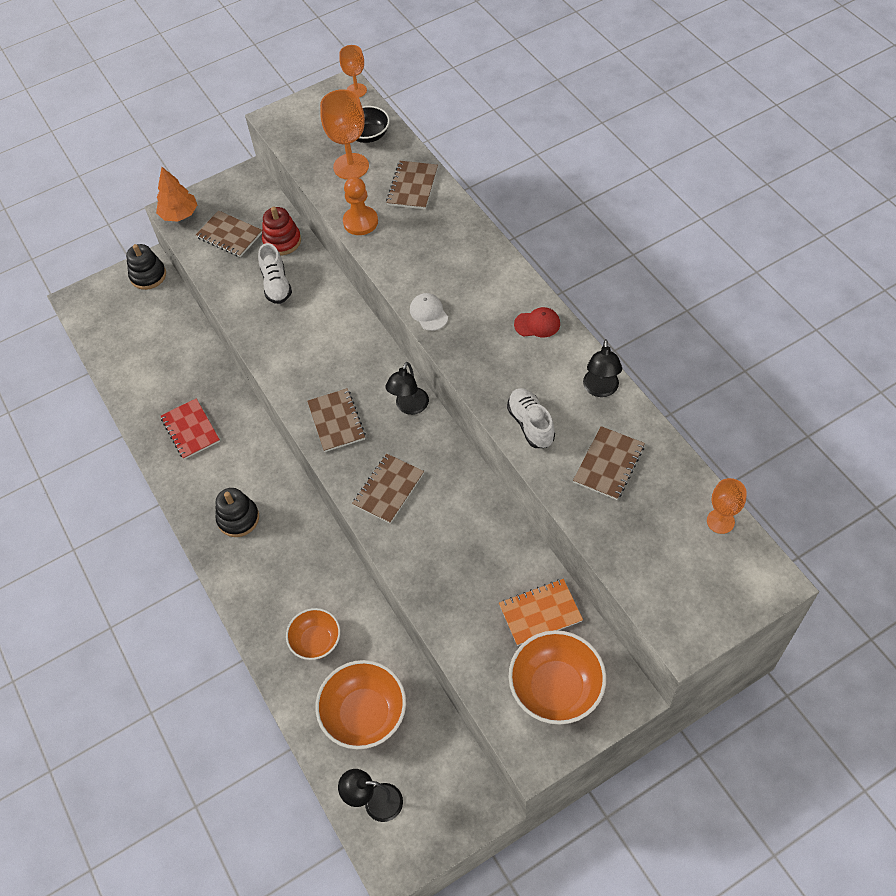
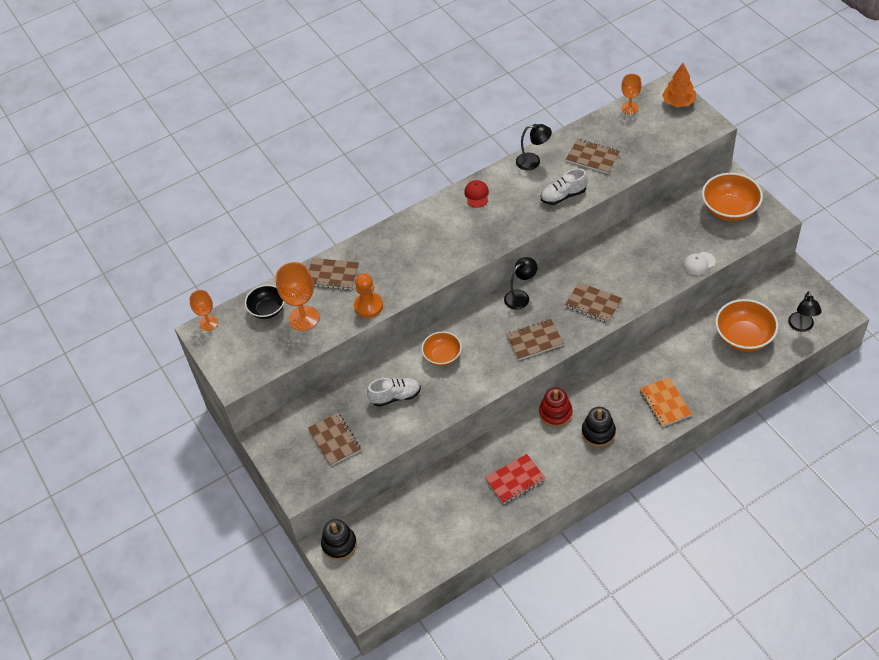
camera: 90 degrees left, 5 degrees down
(179, 214) = (304, 485): orange tree -> orange tree (678, 102)
(229, 235) = (334, 440): brown notebook -> brown notebook turned 60 degrees counterclockwise
(282, 241) = (345, 398): red stacking toy -> red stacking toy (555, 413)
(316, 641) = (694, 370): orange bowl -> orange bowl (442, 356)
(409, 407) = (520, 296): black lamp -> black lamp turned 60 degrees counterclockwise
(428, 313) = (465, 256): white cap -> white cap (699, 263)
(540, 613) = (679, 218): orange notebook -> orange notebook (665, 403)

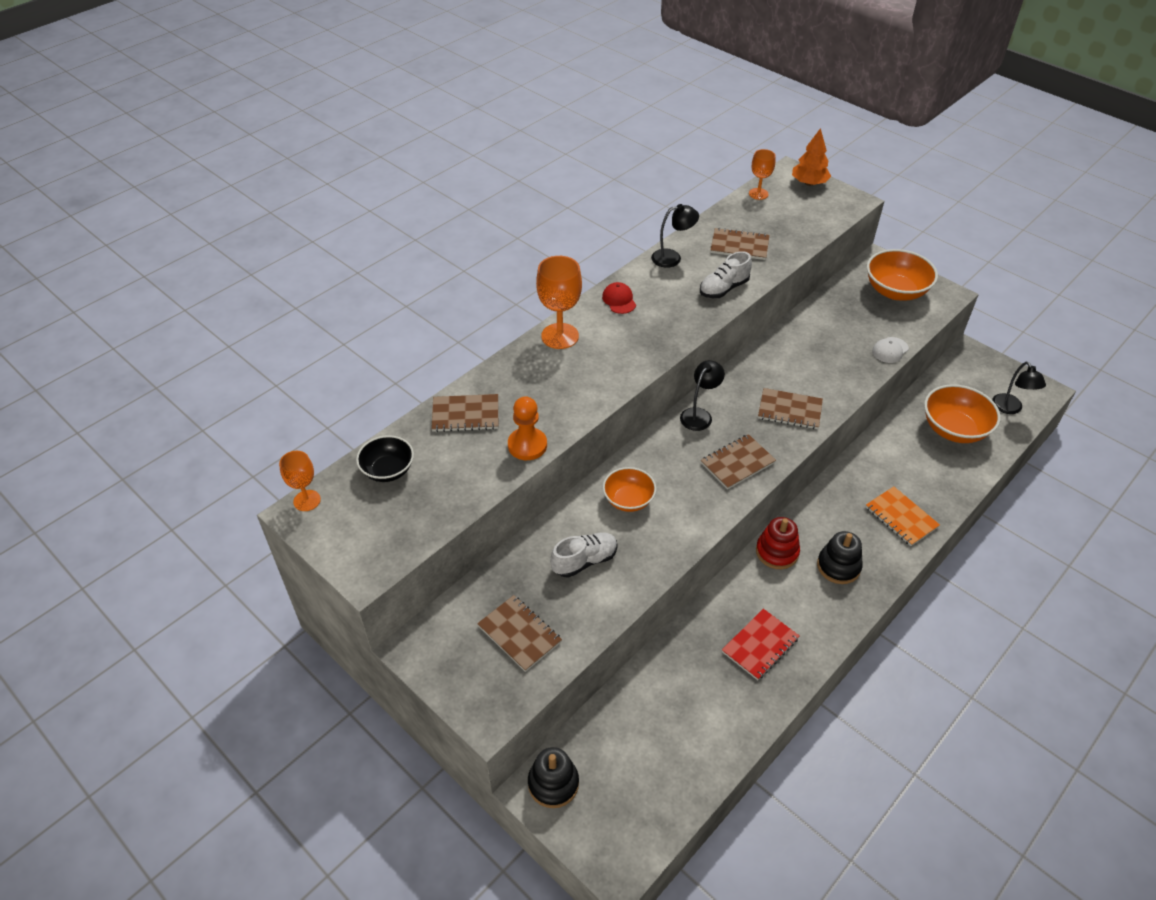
camera: 20 degrees left, 5 degrees down
(303, 318) = (443, 474): orange goblet -> orange goblet (560, 336)

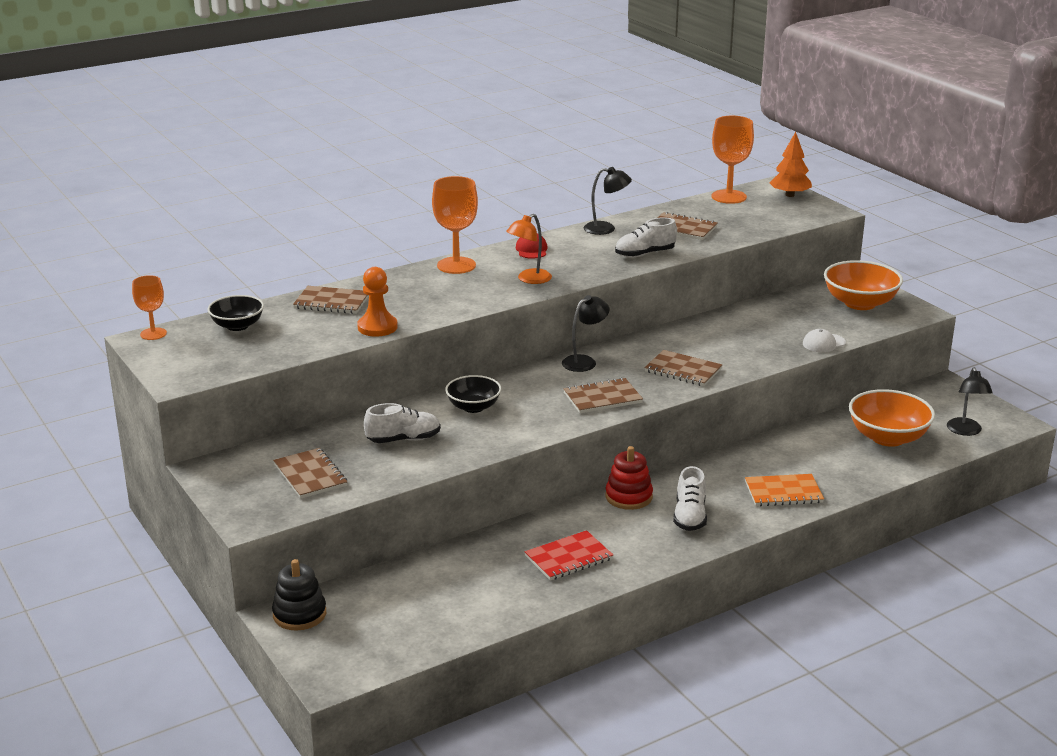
camera: 15 degrees right, 20 degrees down
(628, 500) = (473, 407): orange bowl -> black bowl
(637, 345) = (529, 279): none -> orange lamp
(758, 194) = (729, 197): orange goblet -> orange goblet, size x1.64
(838, 566) = (690, 516): black stacking toy -> white shoe
(901, 517) = (783, 492): orange notebook -> orange notebook turned 75 degrees counterclockwise

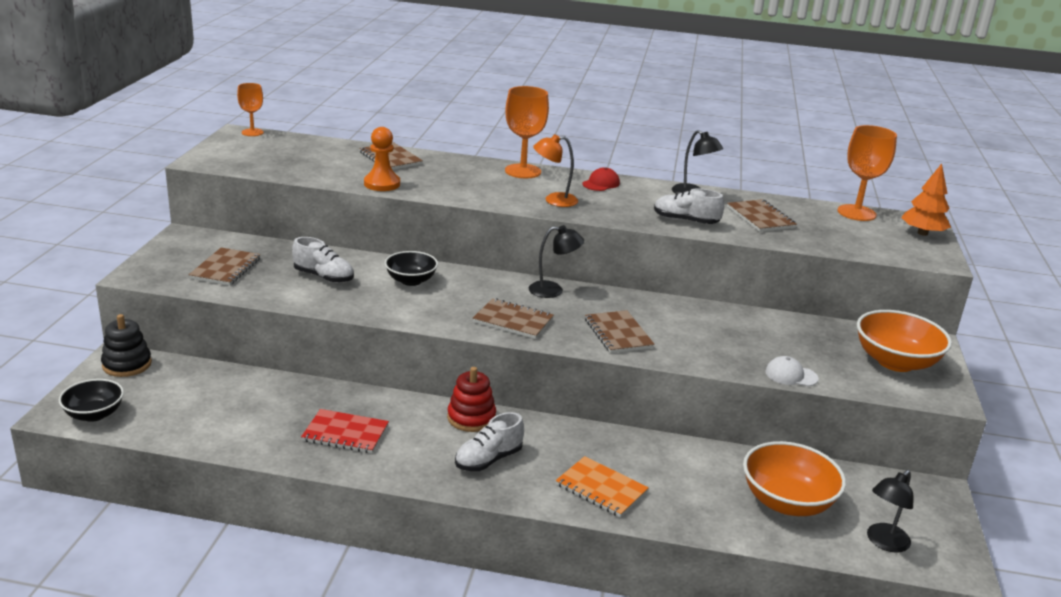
camera: 40 degrees right, 0 degrees up
(237, 326) = (305, 148): black bowl -> black bowl (94, 414)

